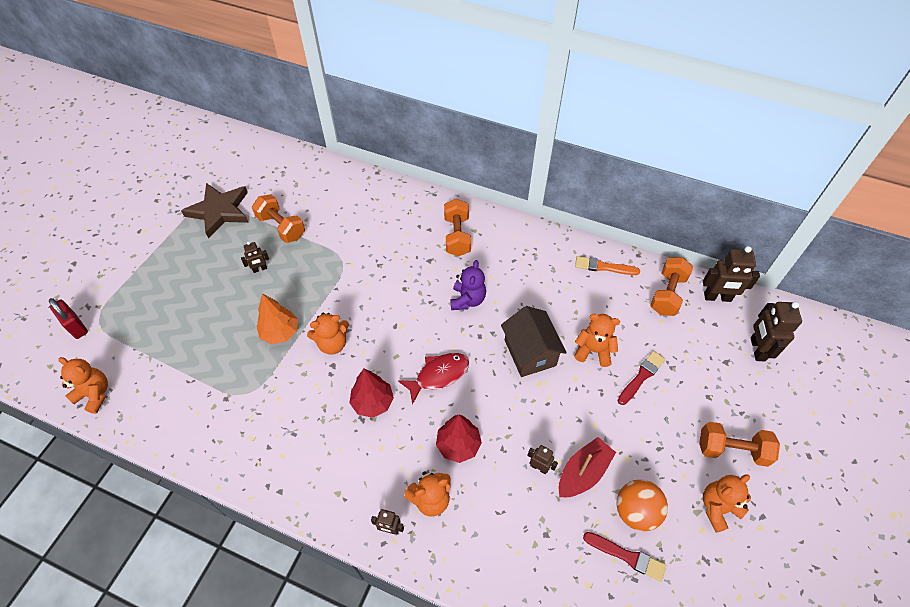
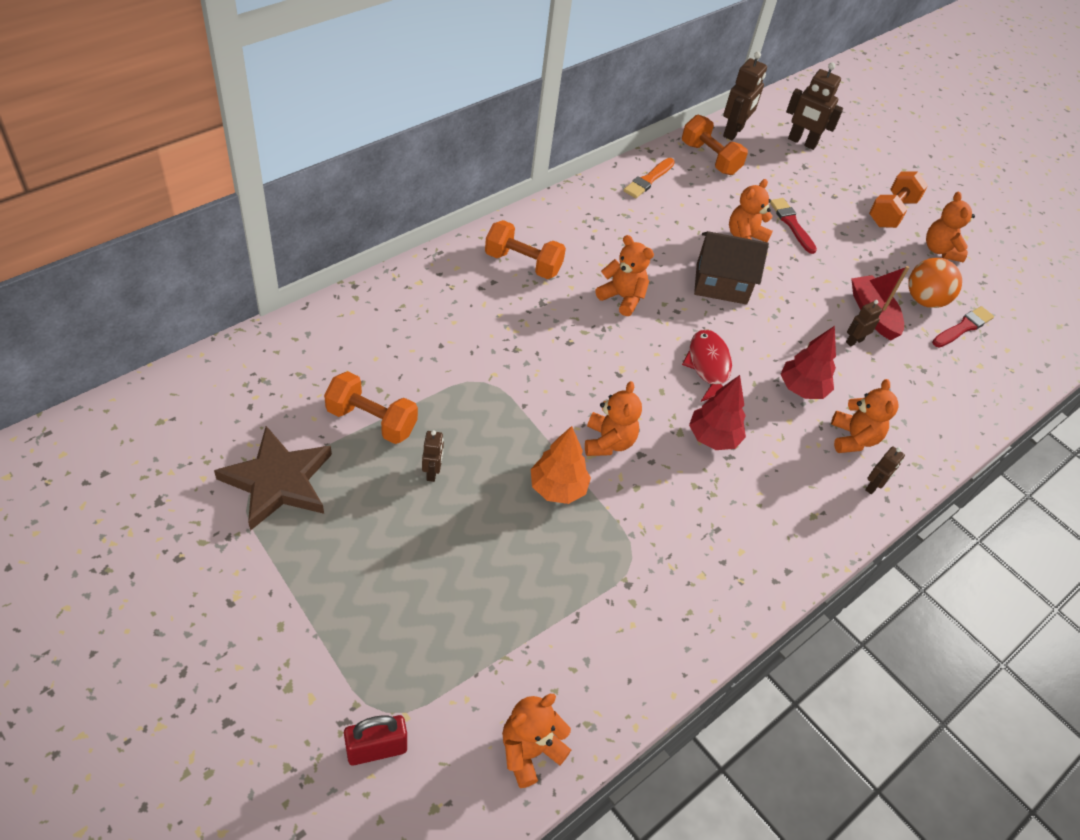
camera: 70 degrees left, 5 degrees down
(281, 227) = (372, 421): orange dumbbell -> orange dumbbell turned 45 degrees clockwise
(467, 300) = (622, 297): purple teddy bear -> orange teddy bear

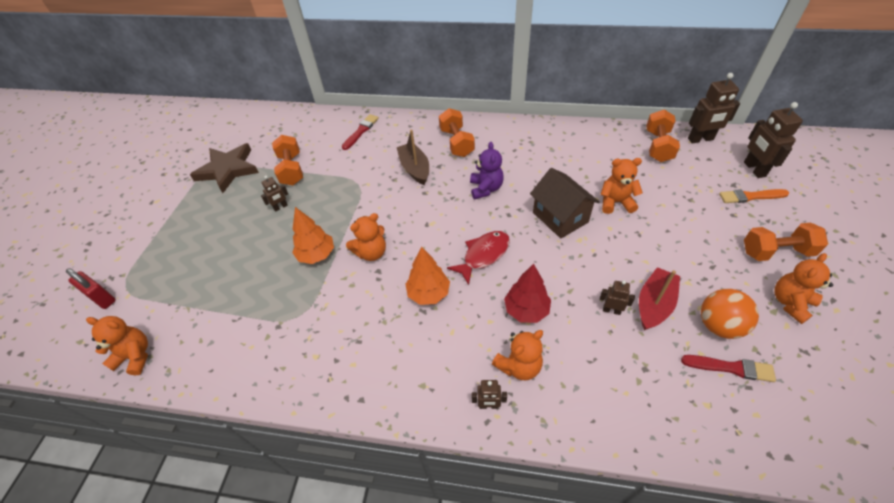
camera: 60 degrees right, 0 degrees up
(521, 322) = (415, 169): none -> brown boat
(622, 297) = (486, 188): orange teddy bear -> purple teddy bear
(648, 180) = (594, 138): orange brush -> orange brush (750, 196)
(713, 437) = (428, 293): red tree -> orange tree
(791, 224) = (667, 213): red brush -> red brush (361, 131)

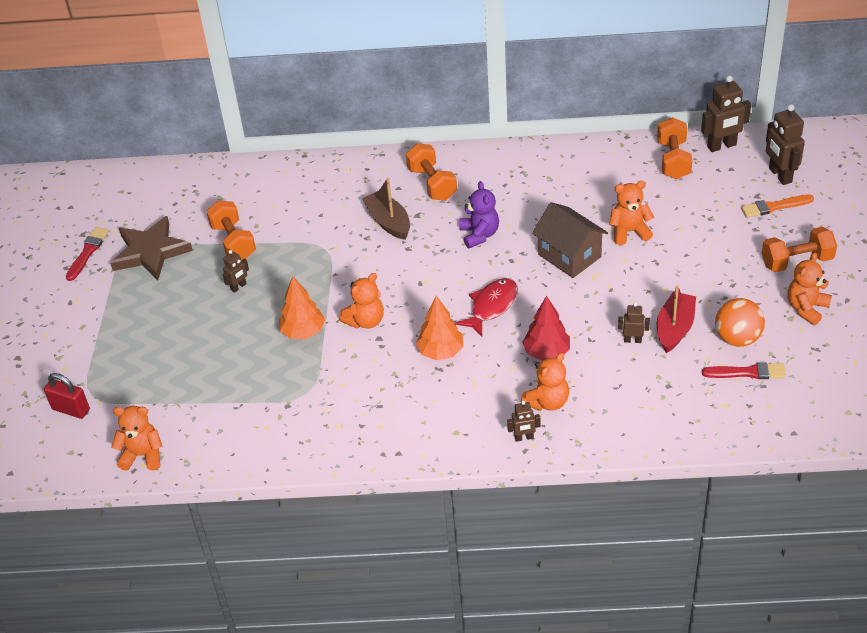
camera: 10 degrees left, 5 degrees down
(361, 131) = (305, 183): red brush -> red brush (87, 252)

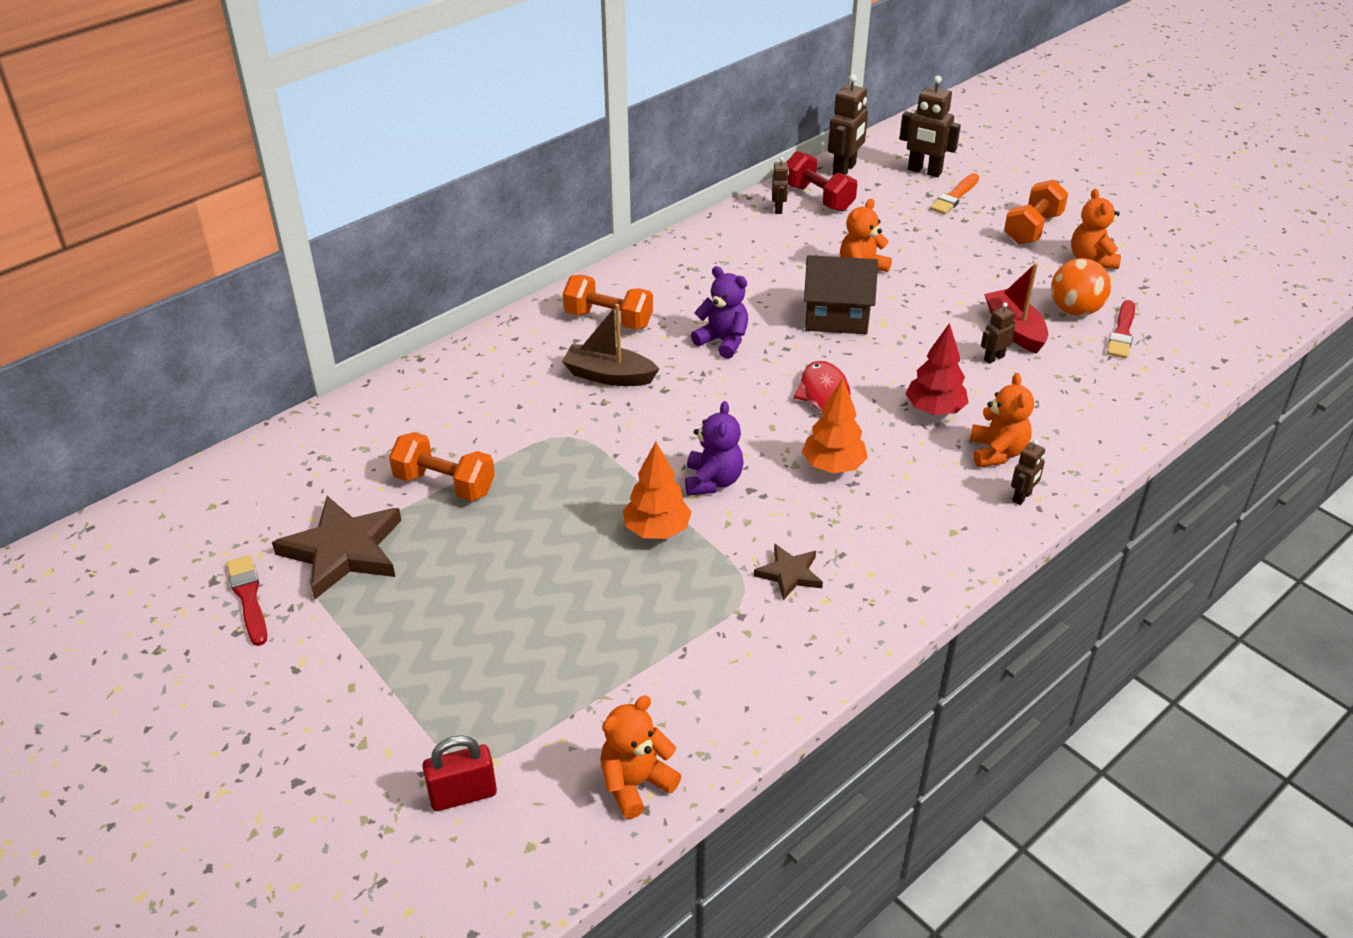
camera: 45 degrees left, 5 degrees down
(238, 287) = (514, 527): brown robot -> brown robot (778, 209)
(338, 399) = (789, 574): none -> brown star
(365, 321) = (713, 481): orange teddy bear -> purple teddy bear
(673, 160) = (818, 198): orange dumbbell -> red dumbbell
(747, 372) = (1122, 333): red brush -> red brush turned 150 degrees clockwise

